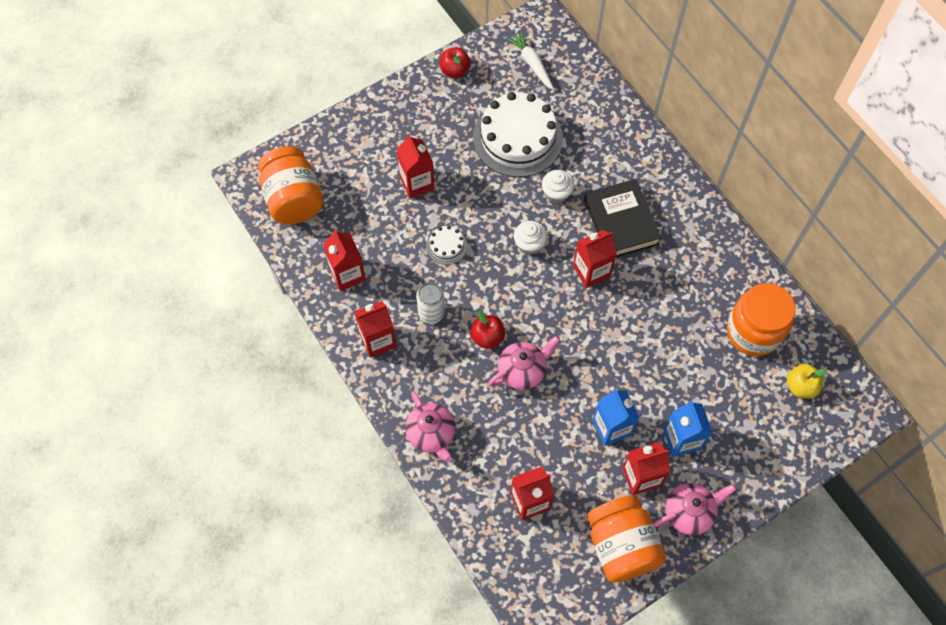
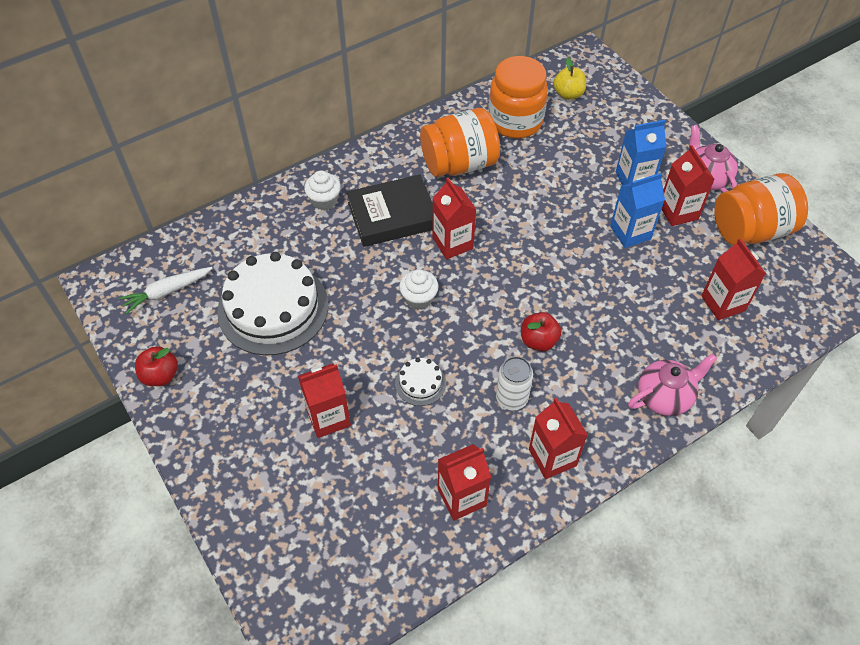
camera: 90 degrees left, 10 degrees down
(293, 199) = (344, 576): orange jar -> orange jar (459, 164)
(522, 371) = (576, 308): pink teapot -> none
(556, 193) = (353, 272): white cupcake -> white cupcake (324, 201)

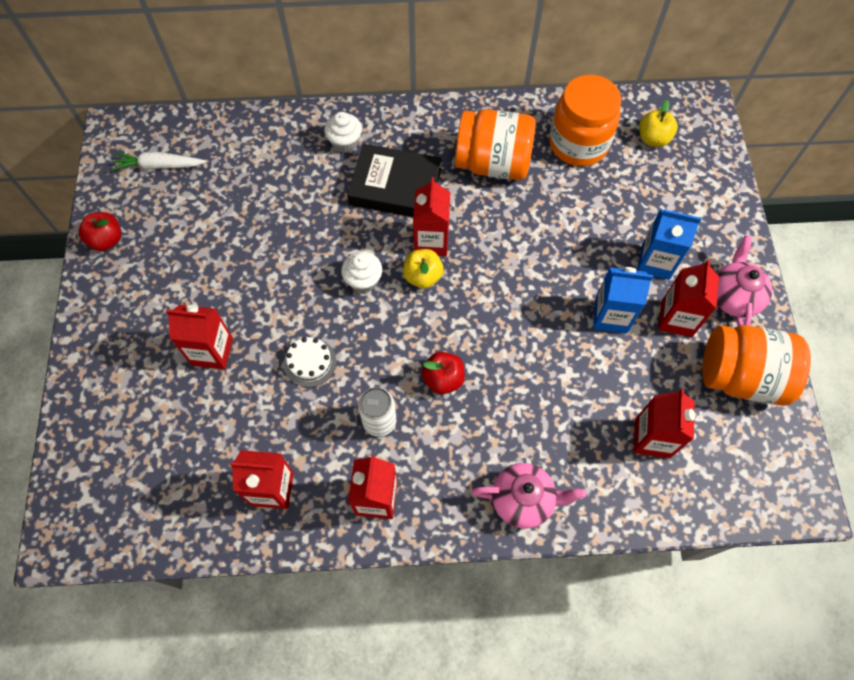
camera: 30 degrees right, 10 degrees up
(273, 308) = (234, 225): white cake -> none
(465, 273) = (422, 276): none -> yellow apple

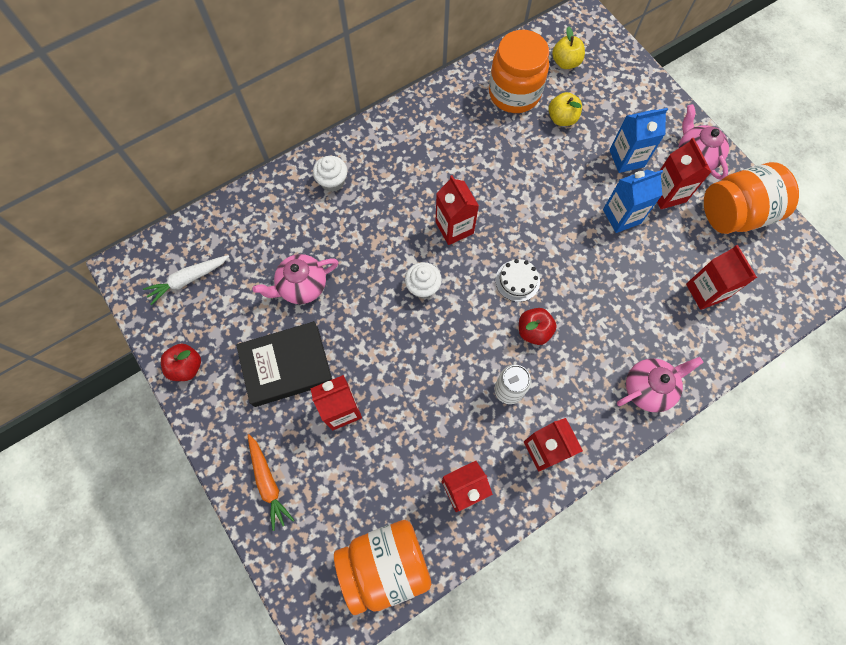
camera: 30 degrees left, 5 degrees up
(105, 379) = (268, 483): none -> orange carrot
(253, 222) = (302, 286): none -> pink teapot
(310, 362) = (425, 374): white cake -> white cake (517, 280)
(395, 187) = (397, 198): black book -> black book (286, 366)
(422, 276) = (466, 259): yellow apple -> yellow apple (562, 118)
(493, 163) = (460, 141): orange jar -> orange jar (385, 565)

